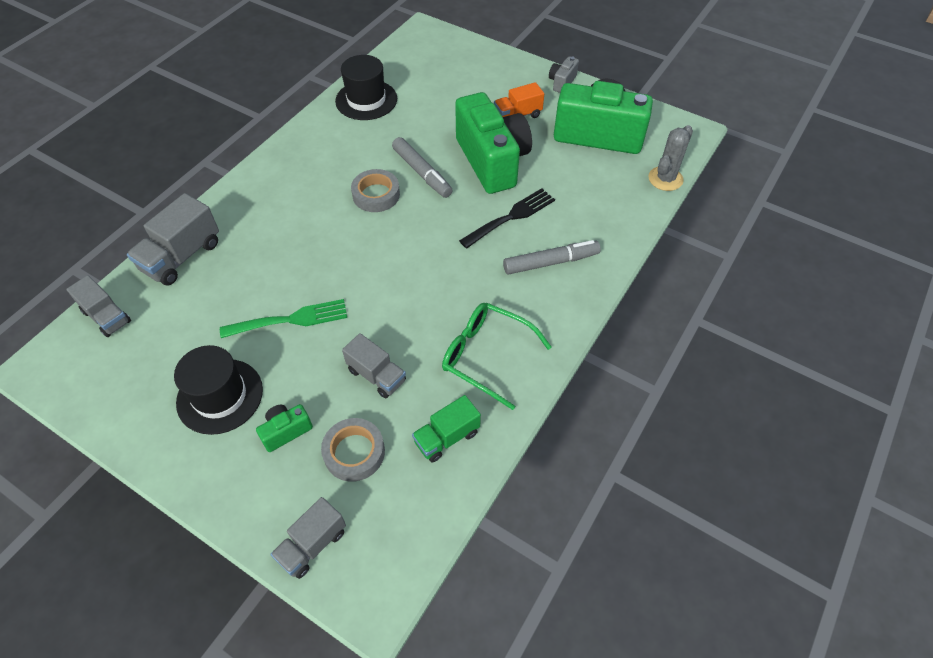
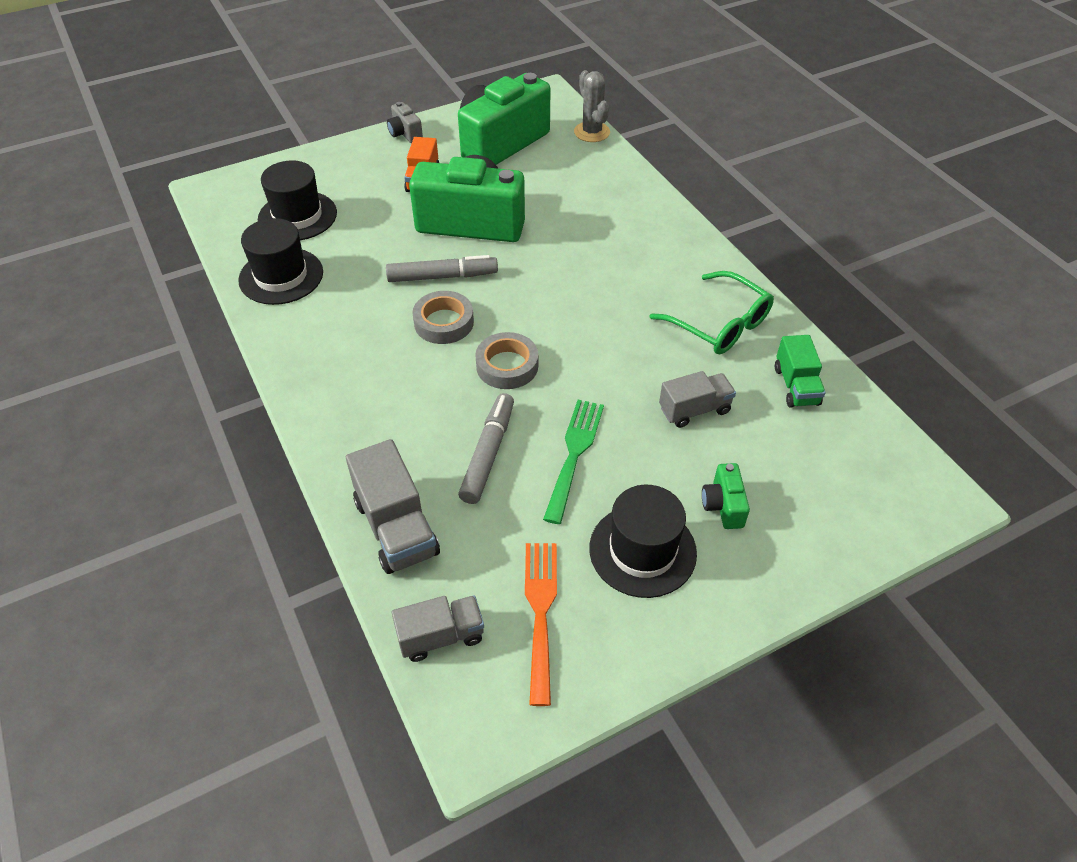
camera: 60 degrees left, 5 degrees down
(144, 359) = (540, 612): none -> orange fork
(312, 545) = (868, 527): grey truck -> none
(354, 452) = (778, 459): grey tape -> grey tape (507, 366)
(429, 78) = (297, 216): none -> black hat
(486, 356) = (719, 324): green glasses -> green glasses turned 105 degrees counterclockwise
(511, 217) = (559, 240): black fork -> none
(550, 262) = (637, 239): grey marker -> grey marker (488, 454)

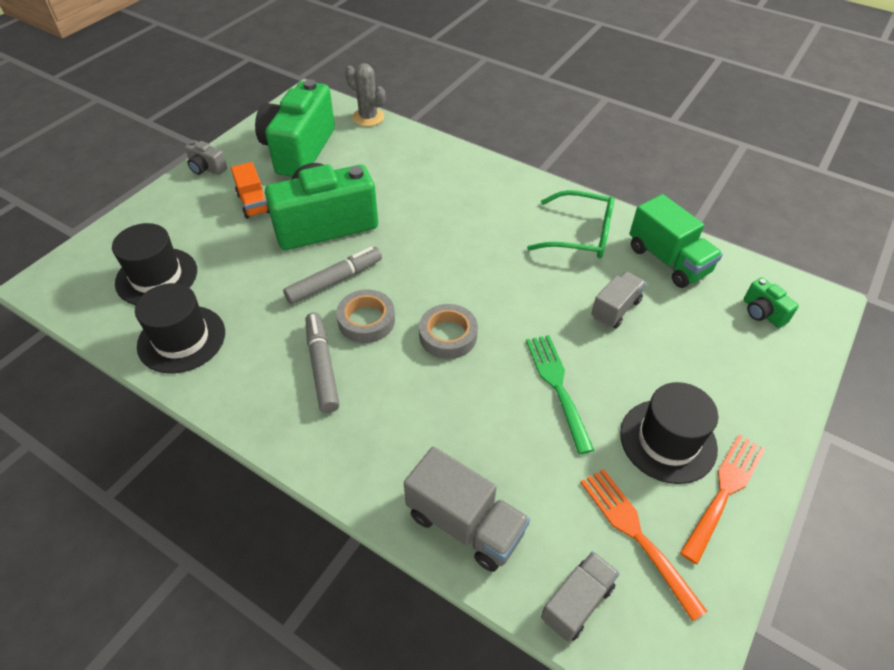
camera: 30 degrees left, 0 degrees up
(488, 454) = (490, 419): grey marker -> grey marker (322, 367)
(660, 620) = (724, 491): none -> orange fork
(723, 505) = (693, 375): green camera -> green camera (762, 313)
(796, 386) = (668, 260): green truck -> green truck, size x1.51

